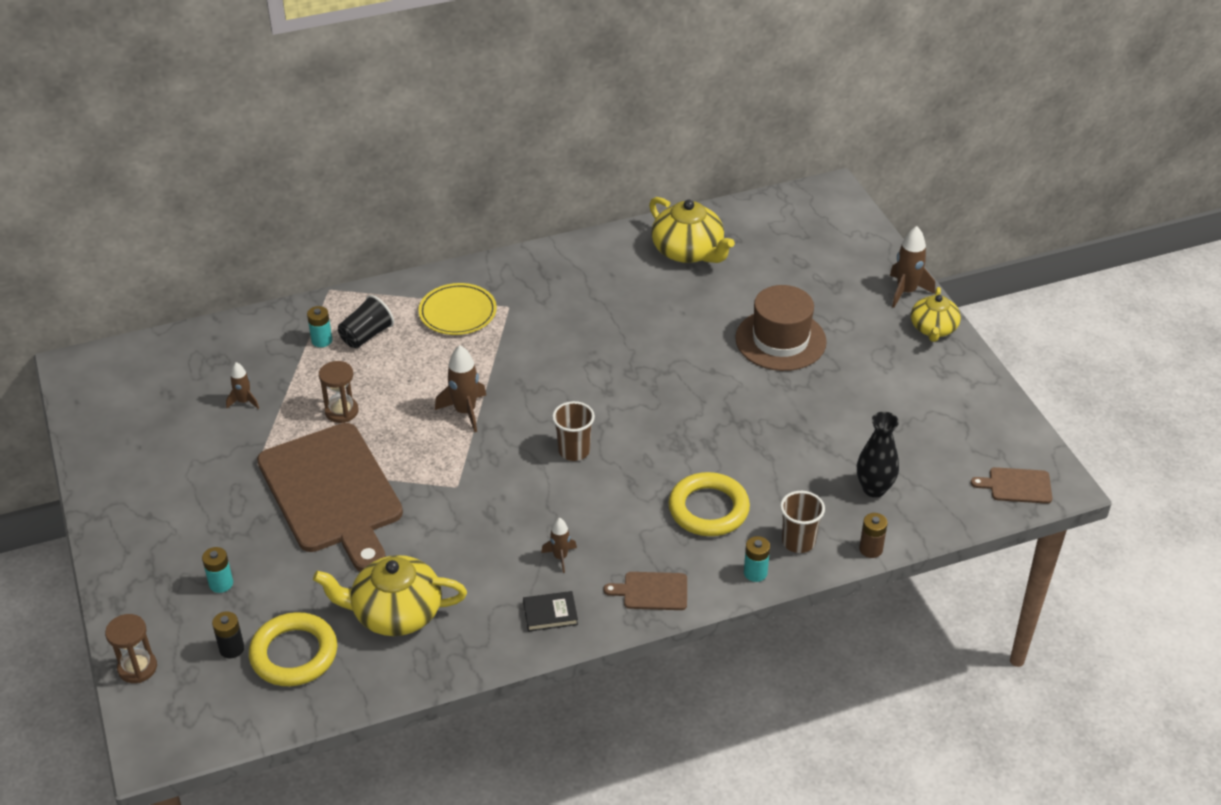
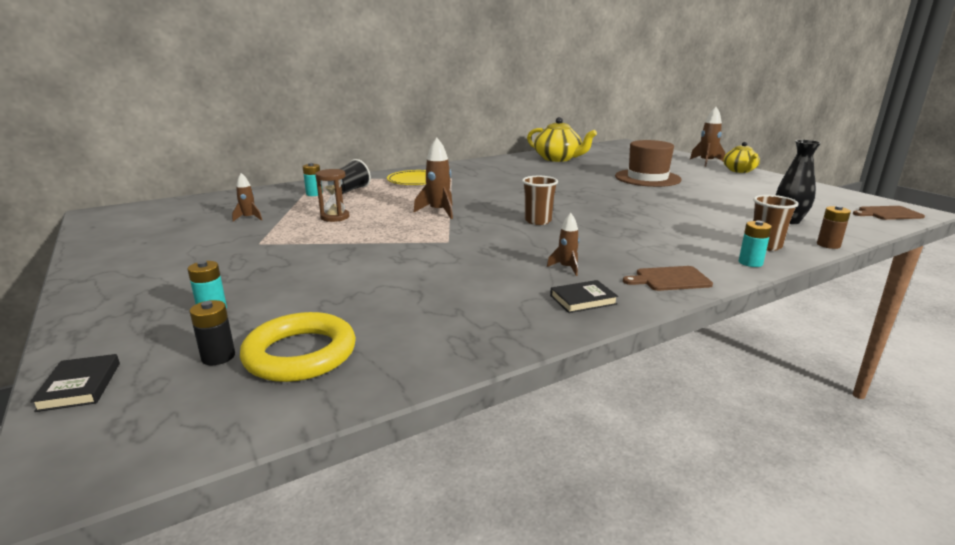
camera: 10 degrees left, 20 degrees down
(137, 668) = (80, 386): brown hourglass -> black book
(332, 493) = (333, 251): brown cutting board -> none
(395, 613) = (416, 313): yellow teapot -> none
(708, 509) = (672, 237): yellow ring -> none

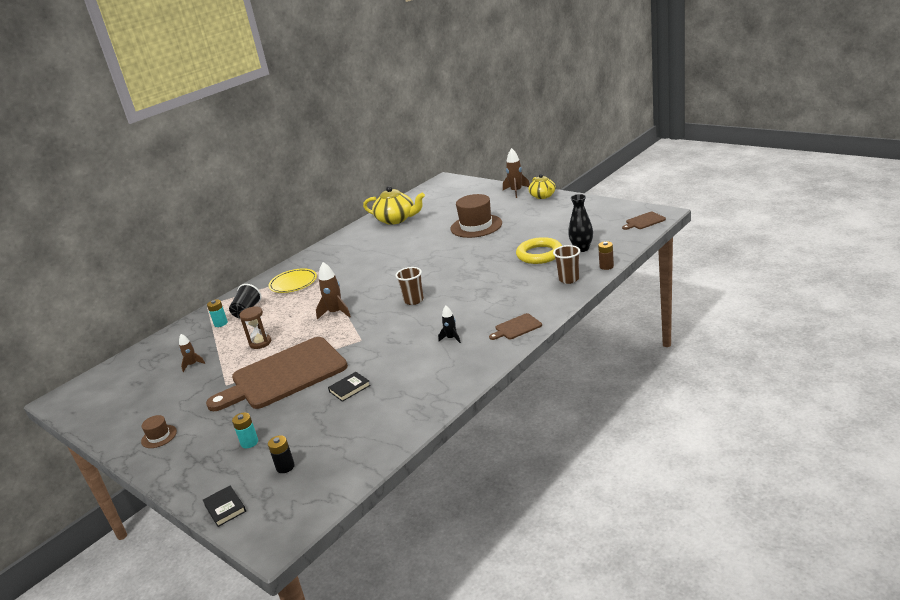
camera: 15 degrees left, 5 degrees up
(131, 271) = (159, 436): none -> brown hat
(300, 354) = (331, 449): yellow ring -> yellow ring (539, 254)
(329, 251) = (284, 375): none -> brown cutting board
(566, 268) = (451, 338): brown rocket -> black rocket
(583, 300) = (471, 360): black book -> black book (349, 388)
(750, 262) = (561, 298): turquoise battery -> none

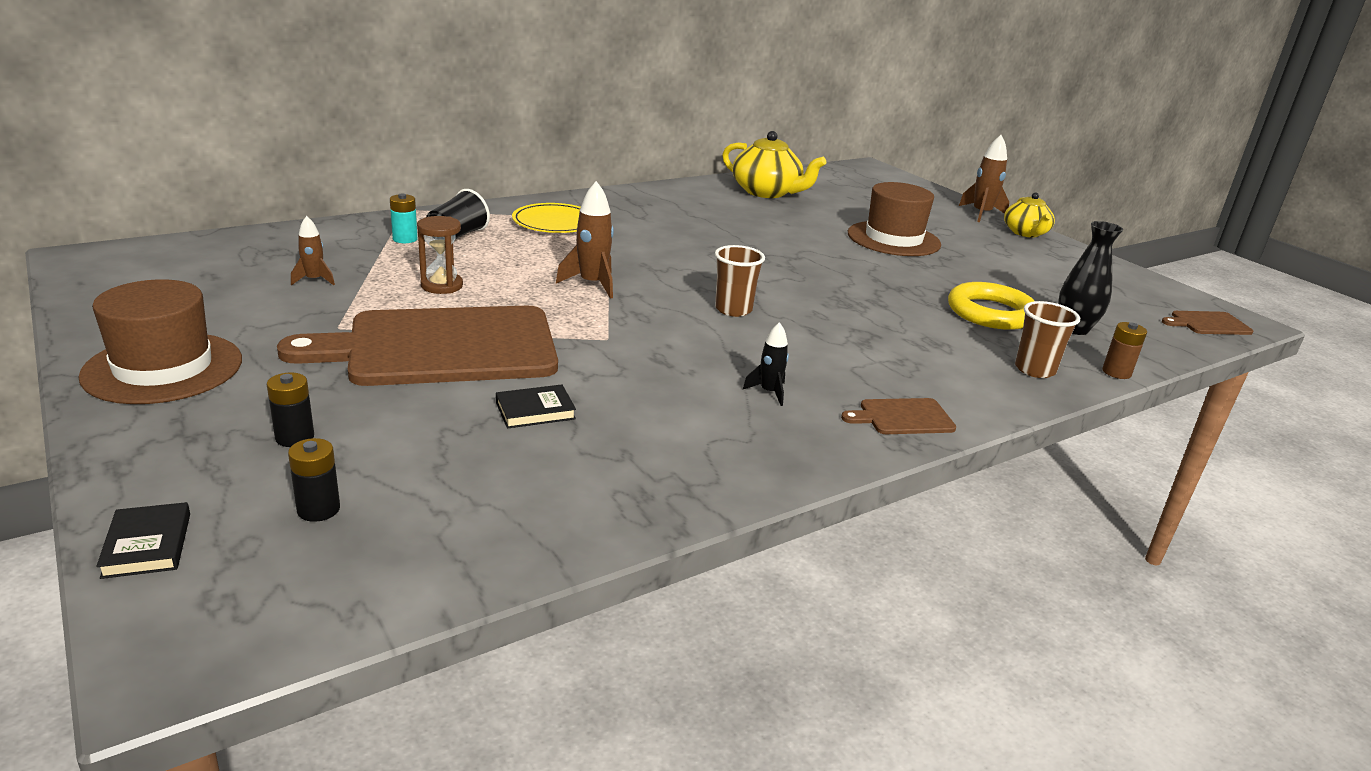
camera: 10 degrees right, 0 degrees up
(159, 436) = (163, 368): brown hat -> brown hat, size x2.12
(249, 442) = (295, 437): turquoise battery -> black battery

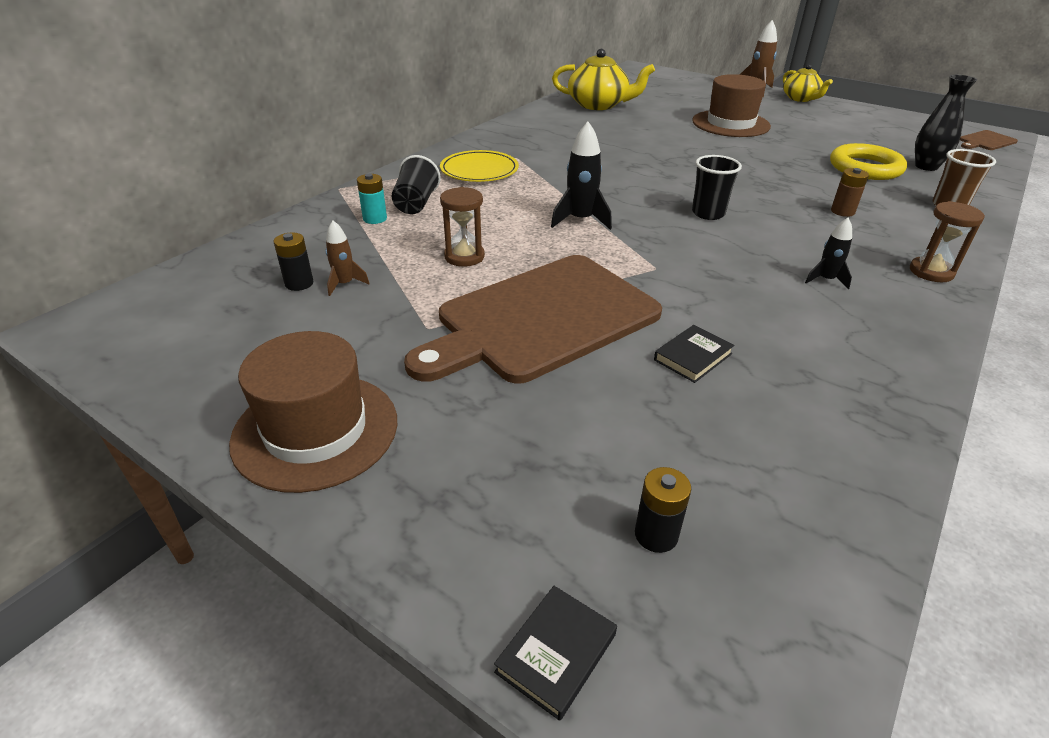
camera: 20 degrees left, 10 degrees up
(147, 545) = (556, 653): black book -> black book turned 75 degrees clockwise
(295, 437) = (536, 462): black battery -> black battery (299, 283)
(592, 284) = (580, 220): brown rocket -> black rocket
(733, 309) = (708, 213): brown cup -> black cup
(902, 417) = (931, 272): brown cutting board -> brown hourglass
(1116, 372) = (992, 193): brown battery -> brown battery (842, 211)

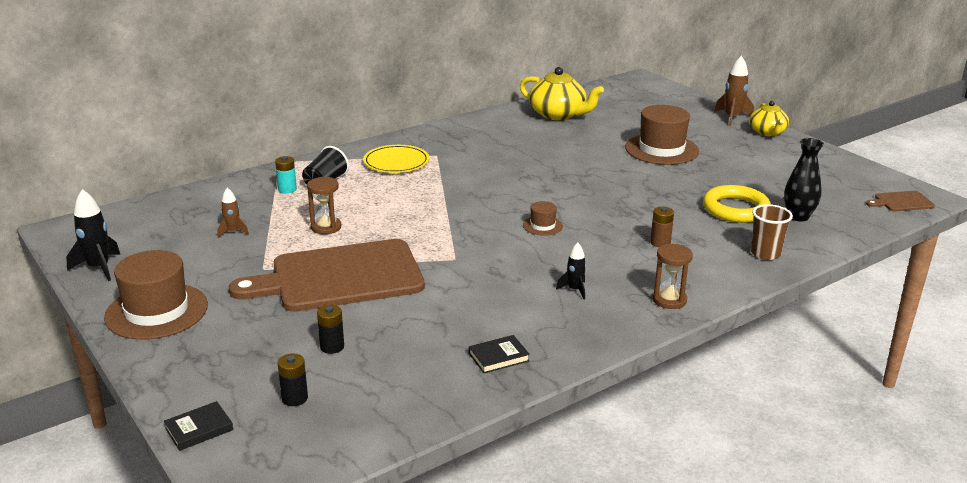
camera: 20 degrees right, 10 degrees down
(299, 283) = (205, 226): black battery -> black battery (332, 347)
(580, 220) = (435, 214): black rocket -> black rocket (99, 268)
(693, 357) = (416, 319): black book -> black book (498, 357)
(708, 213) = (542, 226): black cup -> brown hat

